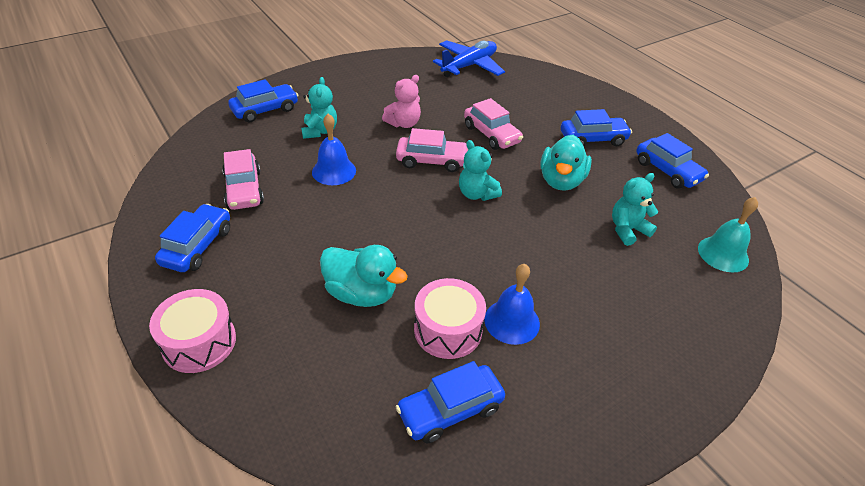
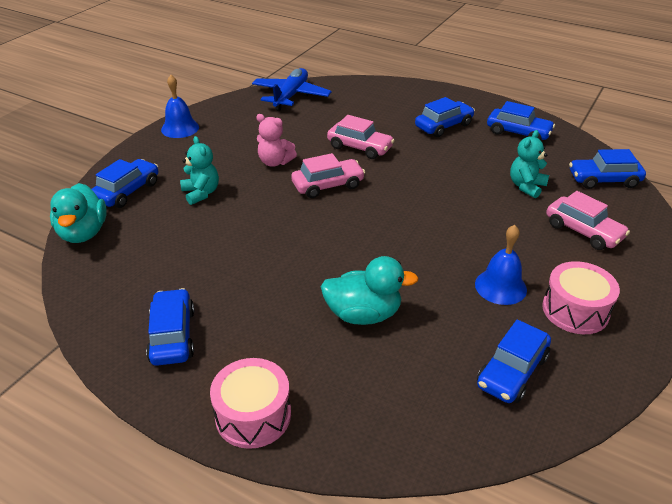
camera: 25 degrees left, 5 degrees down
(244, 190) = (173, 269): pink car -> pink car (583, 231)
(334, 171) = (246, 223): blue bell -> blue bell (180, 128)
(403, 123) = (275, 162): pink teddy bear -> pink teddy bear turned 90 degrees clockwise
(448, 330) = (458, 313): pink drum -> pink drum (575, 310)
(476, 194) = (389, 199): turquoise teddy bear -> none
(561, 181) = (447, 166): turquoise duck -> turquoise duck (83, 233)
(723, 254) = (604, 180): turquoise bell -> blue car

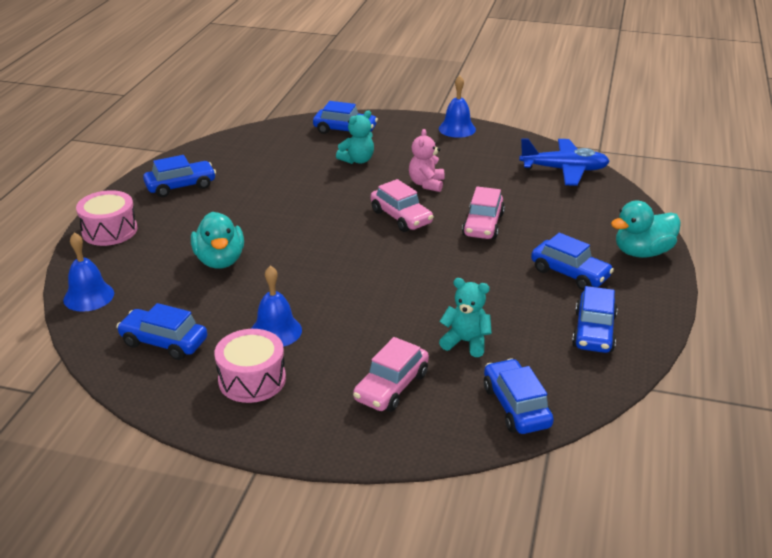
camera: 75 degrees right, 5 degrees down
(83, 233) = (284, 128): turquoise duck -> turquoise duck (642, 252)
(408, 441) = (88, 296): none -> blue bell

